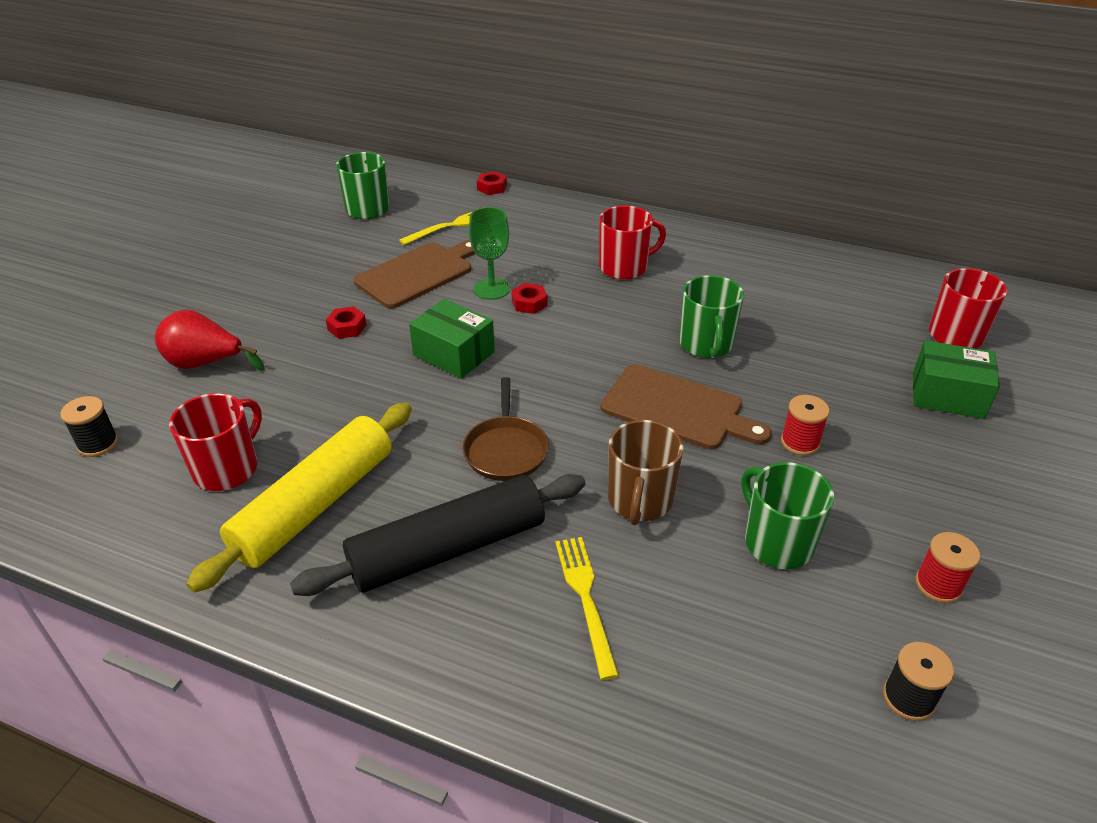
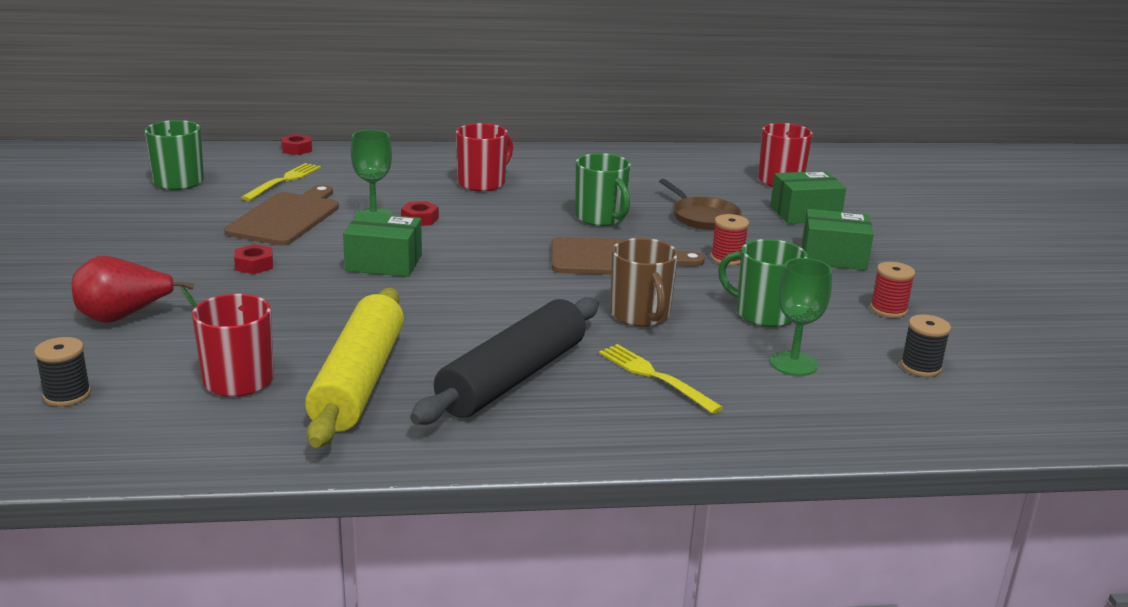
camera: 30 degrees left, 15 degrees down
(506, 450) = (498, 311): brown pan -> brown pan (703, 217)
(753, 634) = (793, 363): none -> green goblet
(932, 475) = (833, 257): none -> green box

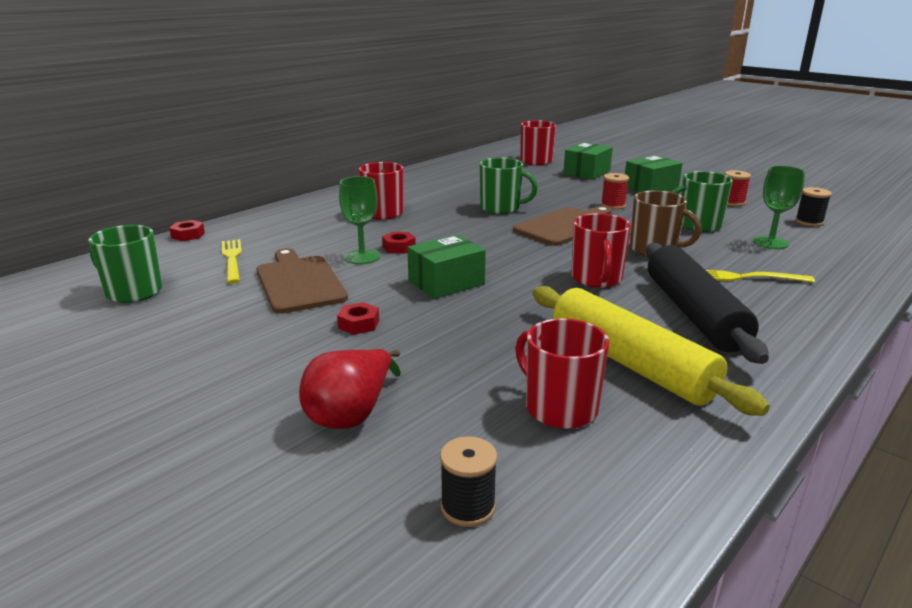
camera: 40 degrees left, 0 degrees up
(510, 314) = (597, 279): none -> red mug
(703, 217) = (549, 190): brown pan -> none

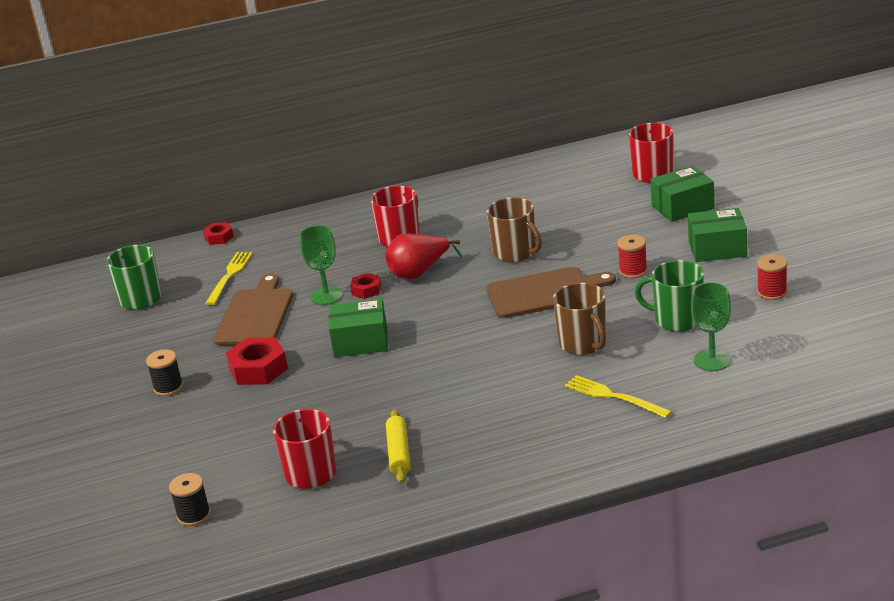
camera: 35 degrees right, 5 degrees up
(352, 414) = (189, 441): red pear -> red pear (419, 273)
(359, 324) = (258, 369): red nut -> red nut, size x1.76
(501, 208) = (516, 253): green mug -> brown mug
(597, 279) = (483, 367): red mug -> none
(630, 363) = (399, 453): yellow rolling pin -> yellow rolling pin, size x0.51
(694, 313) = (510, 423): black rolling pin -> none
(809, 222) = (806, 341): black spool -> black spool (168, 387)

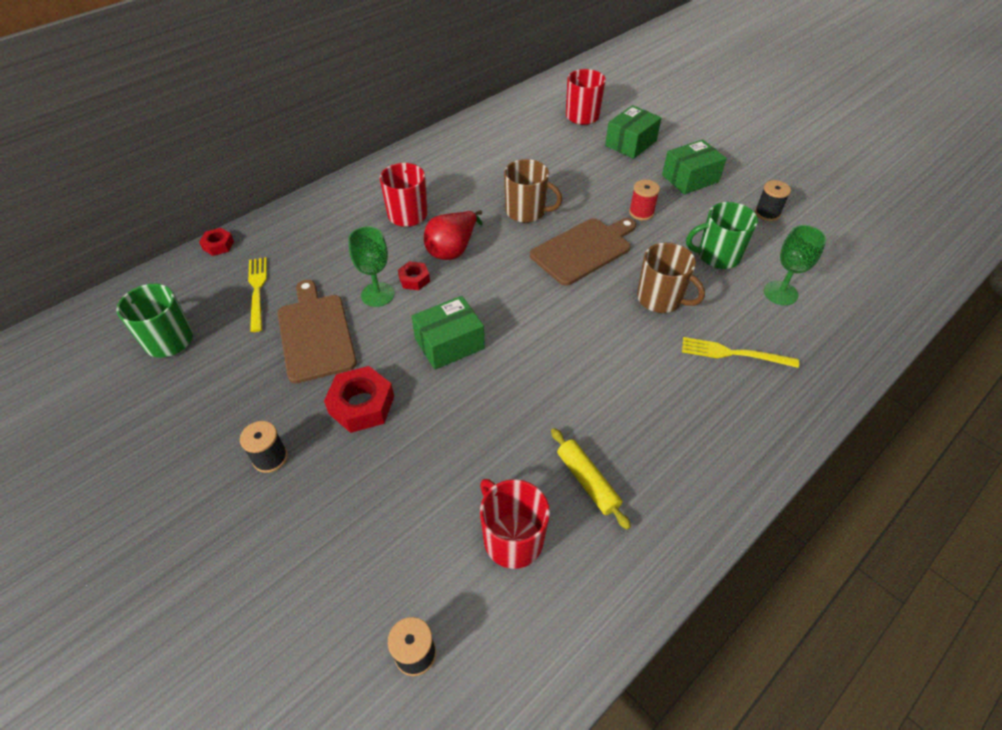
camera: 30 degrees left, 20 degrees up
(772, 292) = (767, 213): red spool -> black spool

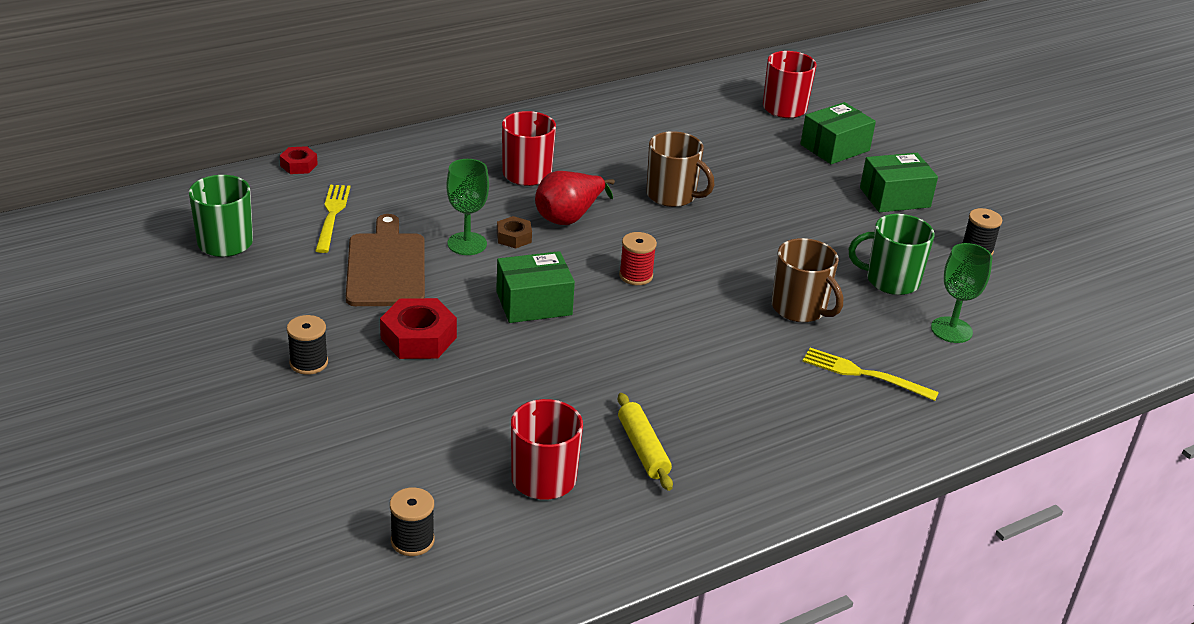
camera: 10 degrees right, 15 degrees down
(414, 279) = (514, 237): red nut -> brown nut
(583, 249) = (726, 245): brown cutting board -> none
(641, 212) = (815, 221): red spool -> red spool (636, 275)

